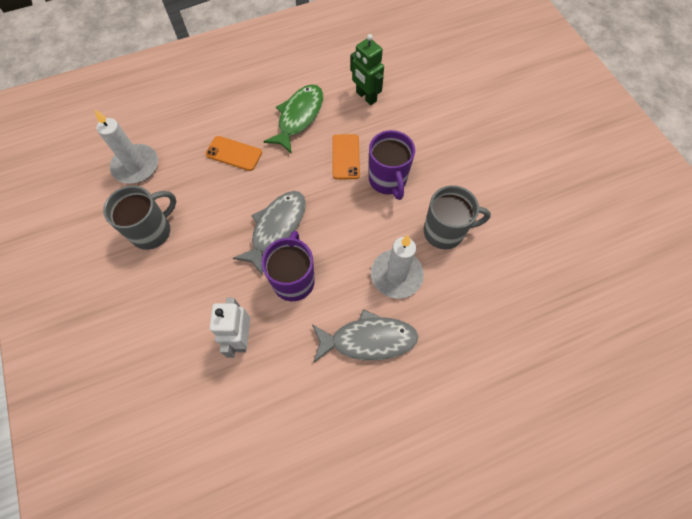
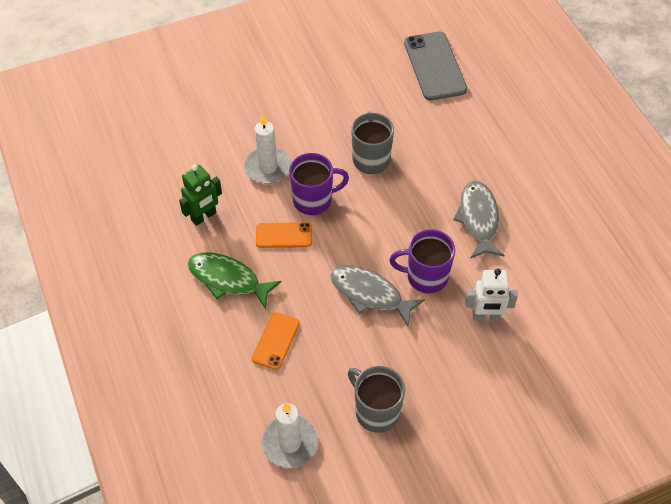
camera: 90 degrees left, 10 degrees down
(396, 275) = (416, 197): white candle -> white candle (267, 167)
(596, 304) = (434, 66): none -> grey phone

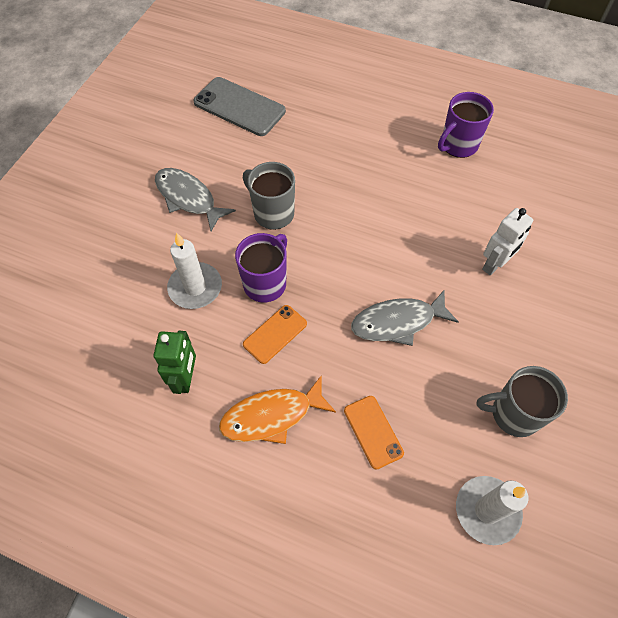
camera: 45 degrees left, 5 degrees up
(228, 279) = (272, 416): green fish -> orange fish
(425, 277) = (420, 272): purple mug -> purple mug (458, 145)
(478, 219) = (403, 196): grey fish -> grey fish (188, 198)

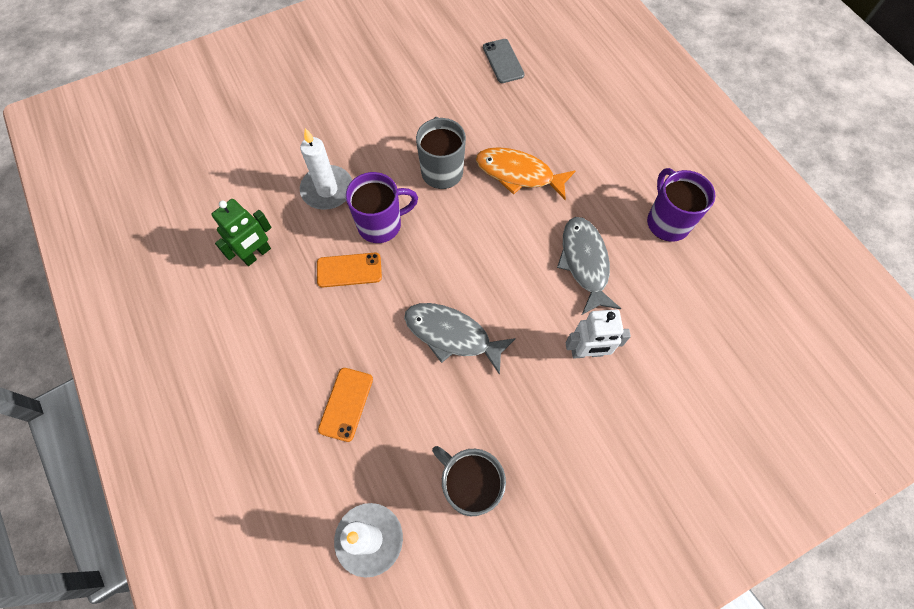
camera: 40 degrees right, 5 degrees up
(188, 198) = (389, 114): grey fish -> grey fish (584, 263)
(239, 107) = (503, 61): grey phone -> grey phone, size x0.58
(272, 416) = (287, 330): orange fish -> orange fish (518, 174)
(458, 145) = (667, 222): purple mug -> purple mug turned 75 degrees clockwise

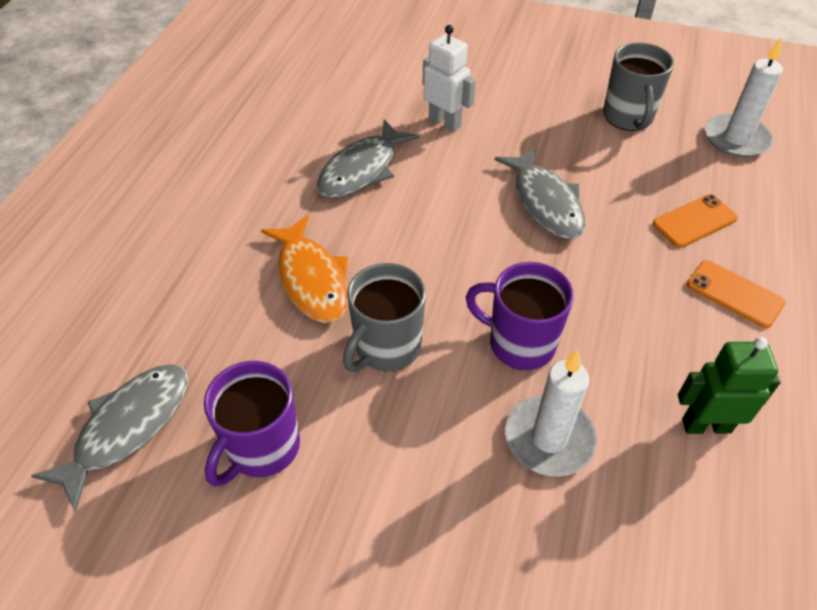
camera: 135 degrees left, 15 degrees down
(349, 270) = (599, 324): orange phone -> orange phone (734, 294)
(503, 61) = (128, 427): grey phone -> grey fish
(667, 222) = (250, 146): purple mug -> purple mug (262, 448)

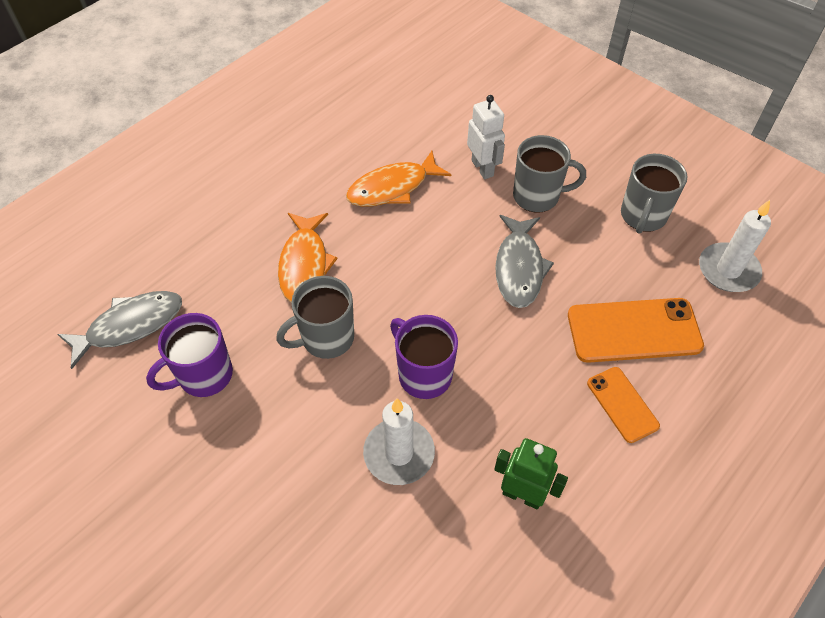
camera: 25 degrees right, 5 degrees up
(362, 169) = (392, 188): grey fish -> orange fish
(517, 131) = (537, 196): none -> grey mug
(694, 221) = (634, 330): orange phone -> orange phone, size x1.73

